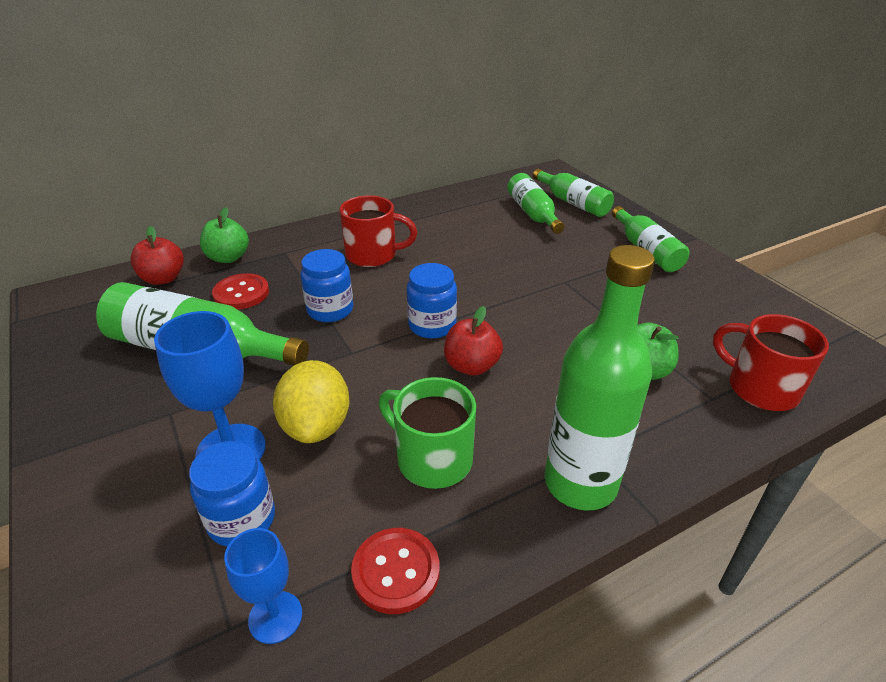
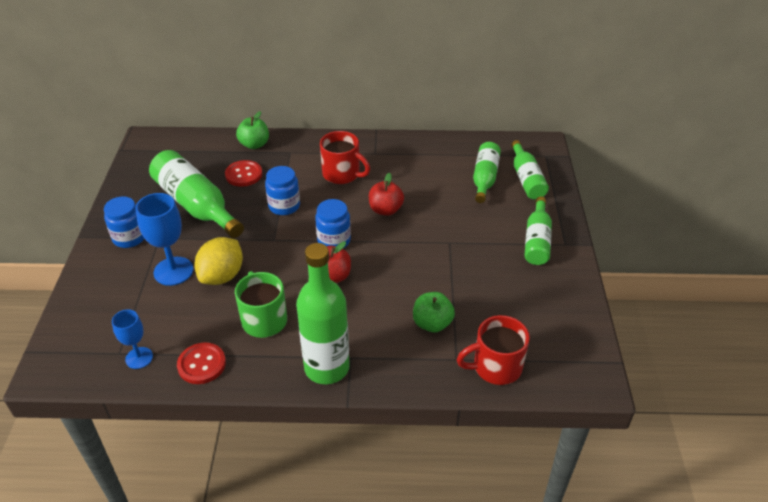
camera: 30 degrees right, 5 degrees up
(163, 278) = (209, 147): red apple -> red apple (385, 210)
(242, 520) = (155, 308): blue jar -> blue jar (129, 238)
(760, 388) = (495, 367): red mug -> red mug turned 90 degrees counterclockwise

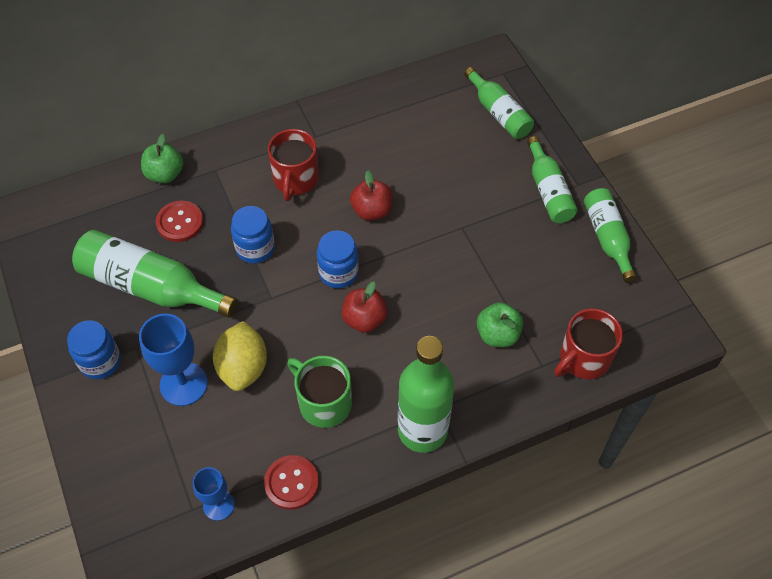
camera: 25 degrees left, 15 degrees up
(342, 174) = (295, 179): red mug -> red mug turned 90 degrees clockwise
(484, 178) = (455, 128): green bottle -> green bottle (607, 237)

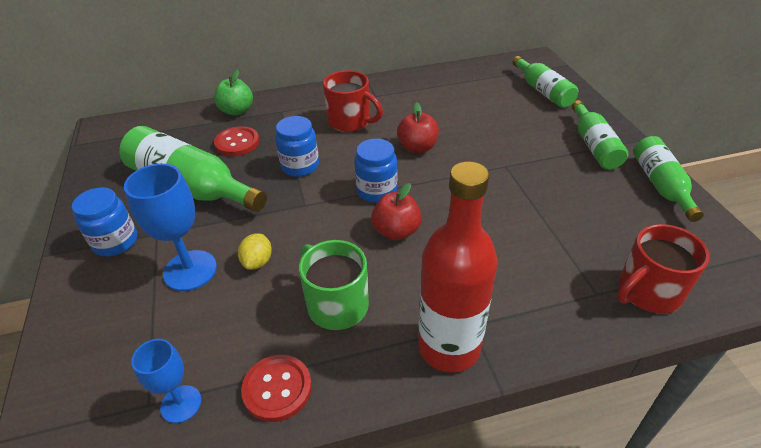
camera: 10 degrees right, 15 degrees down
(243, 367) = (257, 262): yellow lemon -> yellow lemon, size x0.56
(295, 179) = (350, 122): red mug -> red mug turned 75 degrees counterclockwise
(422, 430) = (449, 347): green bottle -> red bottle
(497, 334) = (543, 258): green apple -> none

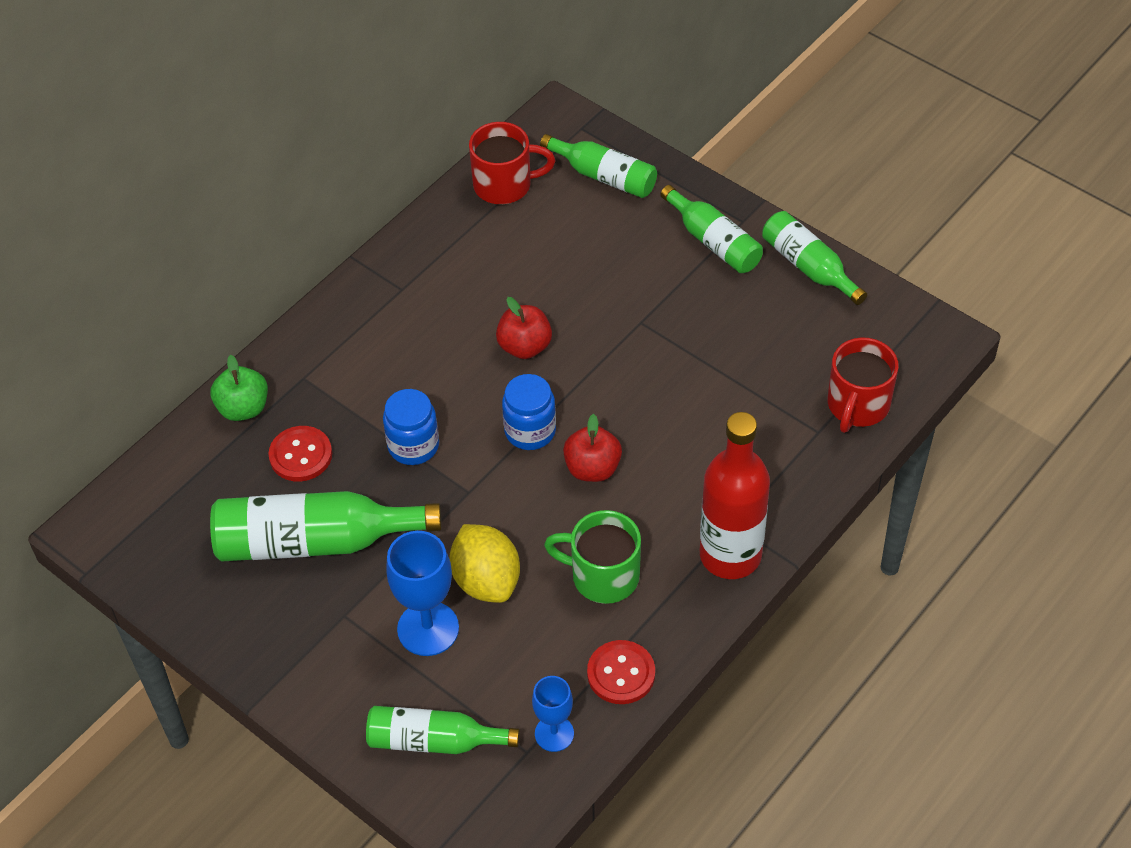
camera: 35 degrees left, 10 degrees up
(104, 349) = (434, 740): none -> green bottle
(115, 242) = (311, 649): blue jar -> none
(257, 262) = (486, 580): yellow lemon -> yellow lemon, size x1.80
(350, 122) = (410, 349): red mug -> red mug (504, 185)

